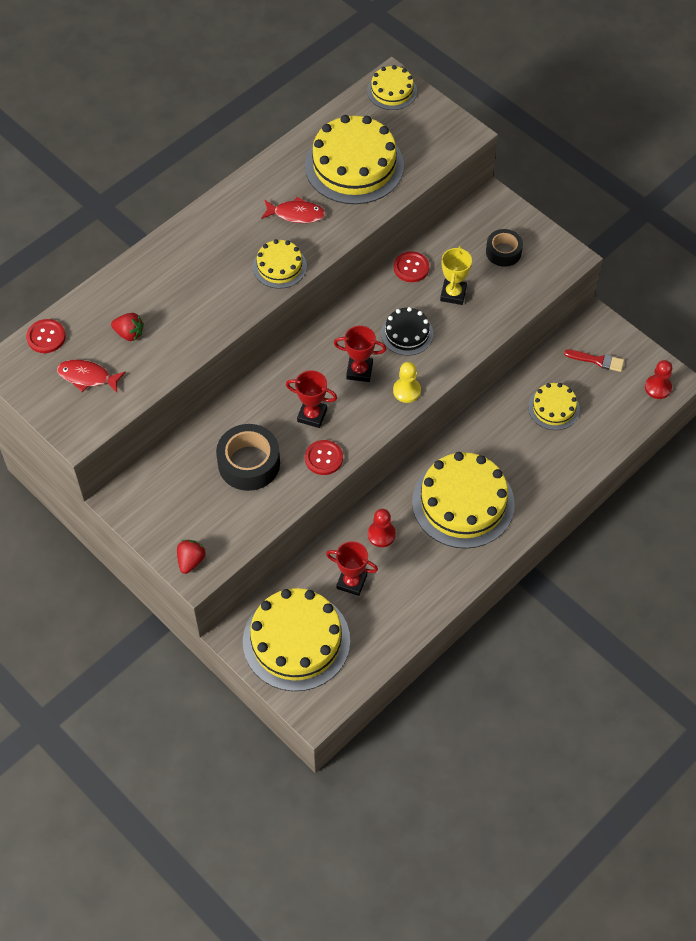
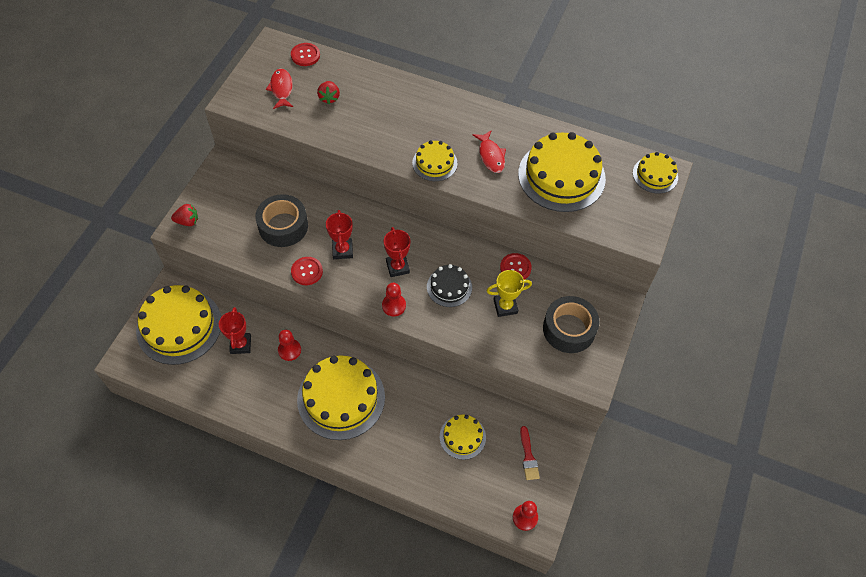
camera: 65 degrees right, 0 degrees up
(406, 391) = (394, 305): yellow pawn -> red pawn
(503, 252) = (569, 329): black tape -> black tape, size x1.60

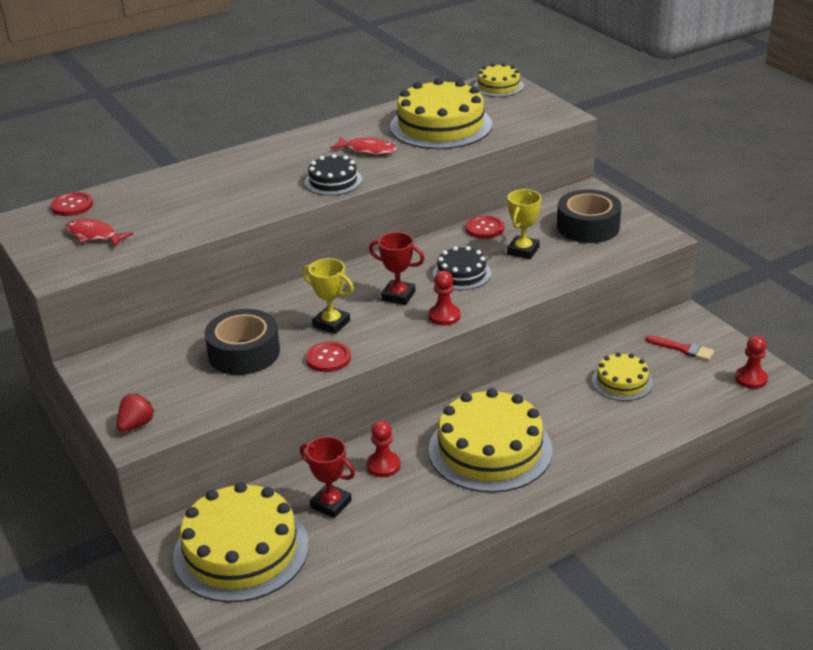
camera: 50 degrees left, 25 degrees down
(329, 98) = (155, 211): red strawberry -> none
(342, 250) = (331, 323): red trophy -> yellow trophy
(434, 163) = (333, 181): yellow cake -> black cake

